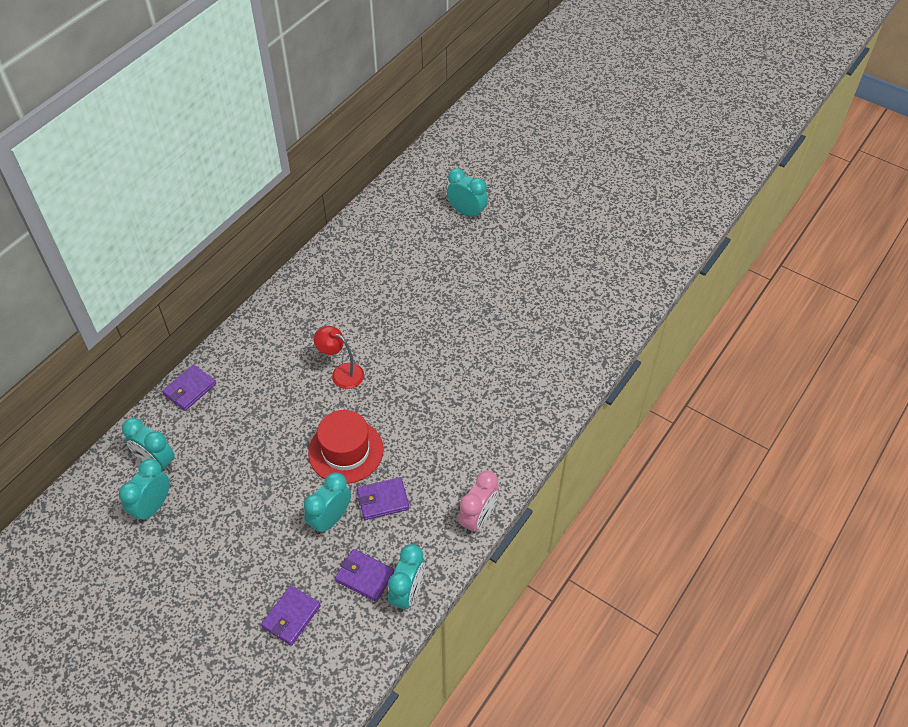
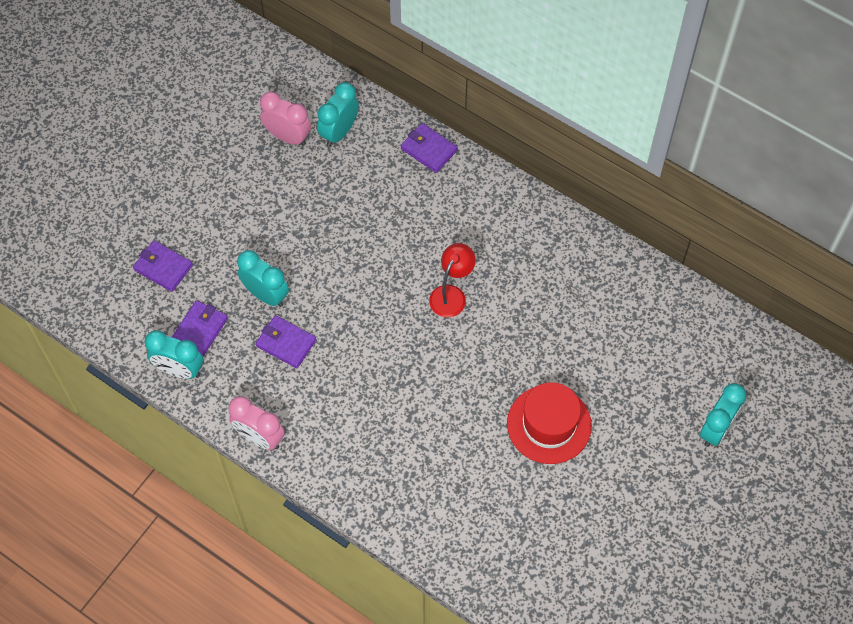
camera: 90 degrees right, 10 degrees up
(153, 507) = (288, 137): turquoise clock -> pink clock
(346, 451) = (348, 304): red hat -> red hat (549, 424)
(383, 500) = (286, 343): purple wallet -> purple wallet turned 45 degrees counterclockwise

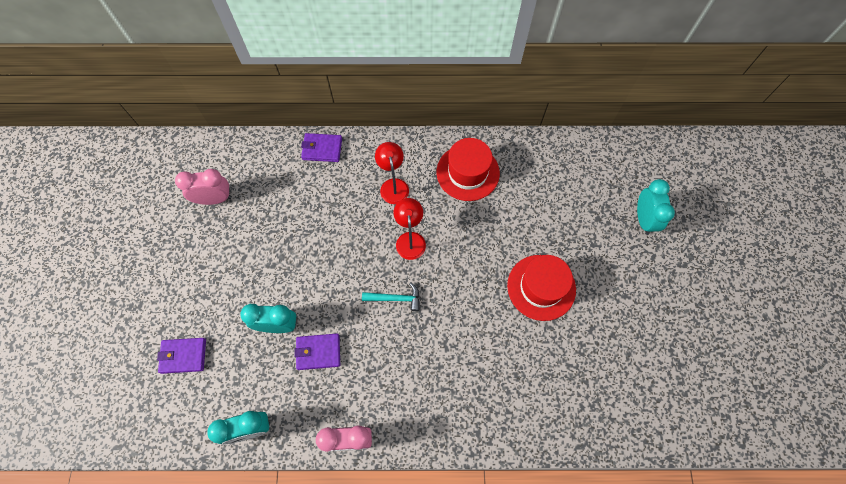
camera: 35 degrees left, 5 degrees up
(200, 330) = (245, 386): purple wallet -> none
(339, 132) = (250, 174): turquoise clock -> none
(394, 341) = (395, 298): none -> turquoise hammer
(474, 231) = (393, 185): none -> red lamp
(562, 265) = (467, 172): none -> red hat

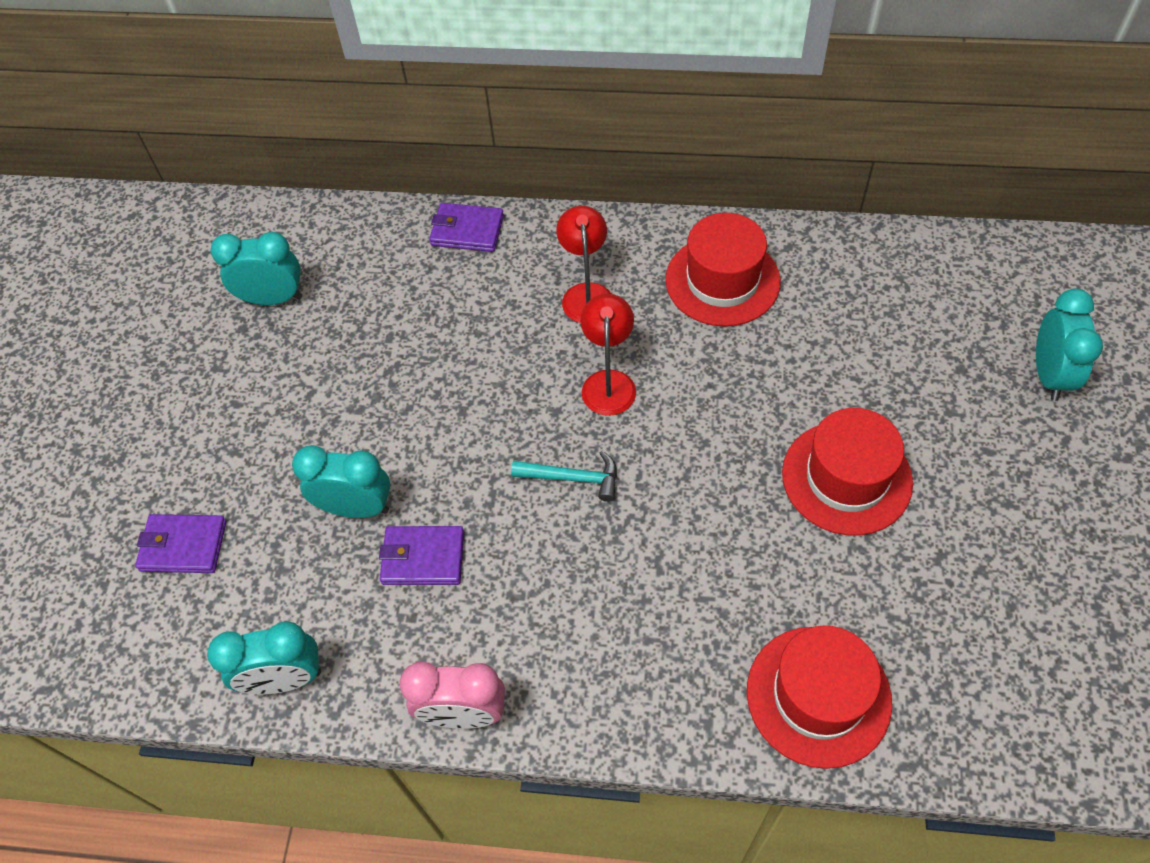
camera: 10 degrees right, 10 degrees down
(214, 199) = (273, 298): pink clock -> turquoise clock
(533, 412) = (818, 696): none -> red hat

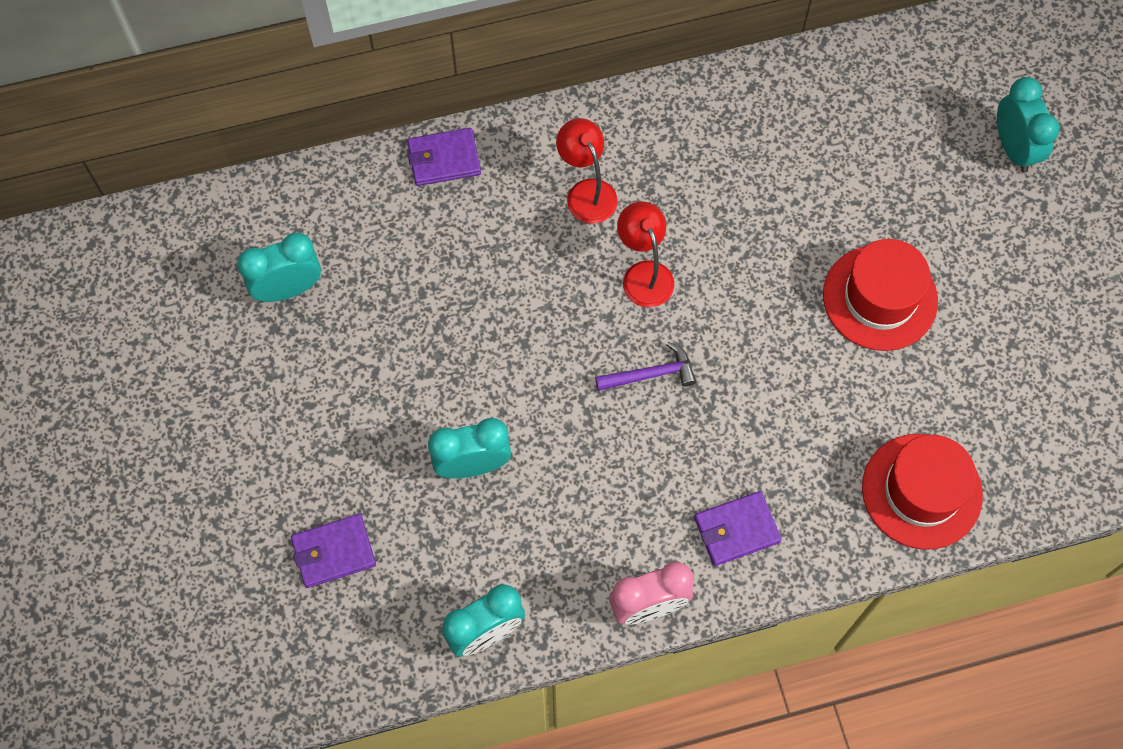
camera: 25 degrees left, 10 degrees up
(423, 558) = (553, 489): purple wallet -> purple wallet (736, 530)
(573, 478) = (651, 374): turquoise hammer -> purple hammer
(722, 280) = (705, 140): red hat -> none

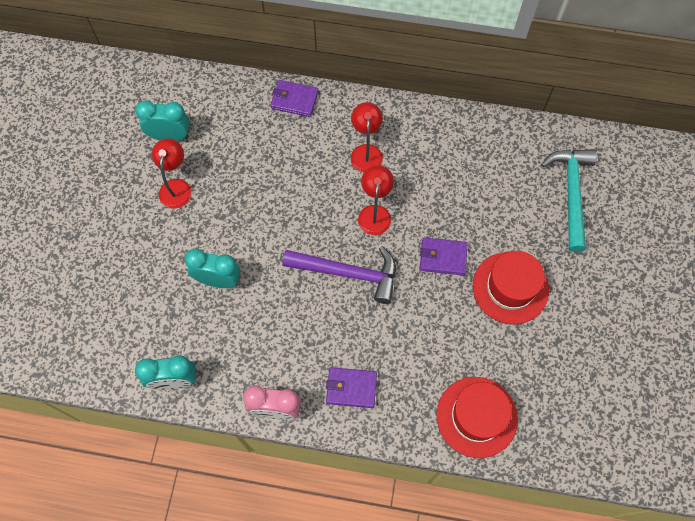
camera: 25 degrees right, 0 degrees up
(334, 552) = (115, 295): purple wallet -> purple wallet (443, 257)
(338, 358) = (176, 187): none -> red lamp
(651, 374) = (348, 273): purple hammer -> purple hammer, size x1.80
(896, 132) = (571, 193): none -> turquoise hammer
(1013, 148) = (641, 233): turquoise clock -> none

